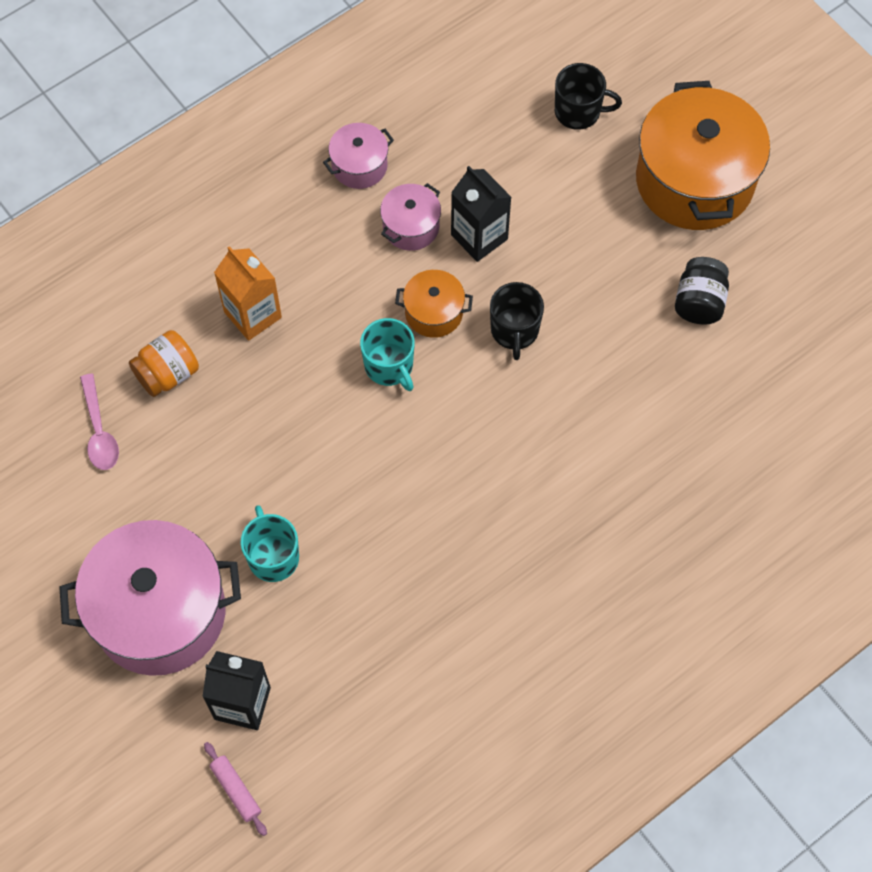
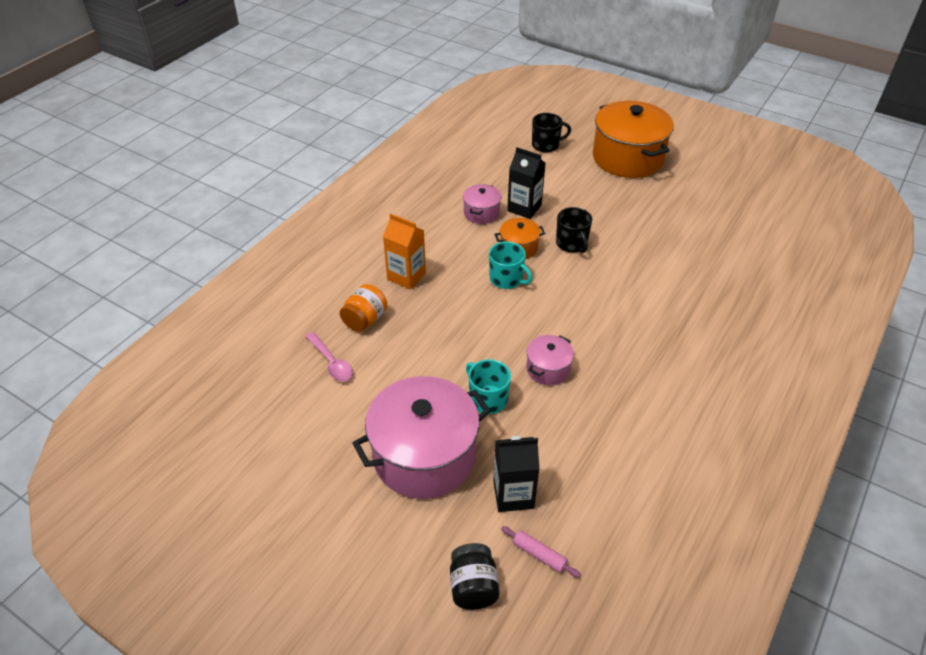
camera: 20 degrees left, 20 degrees down
(359, 166) = (435, 194): pink pot -> pink pot (548, 369)
(699, 302) = (667, 206): black jar -> black jar (473, 587)

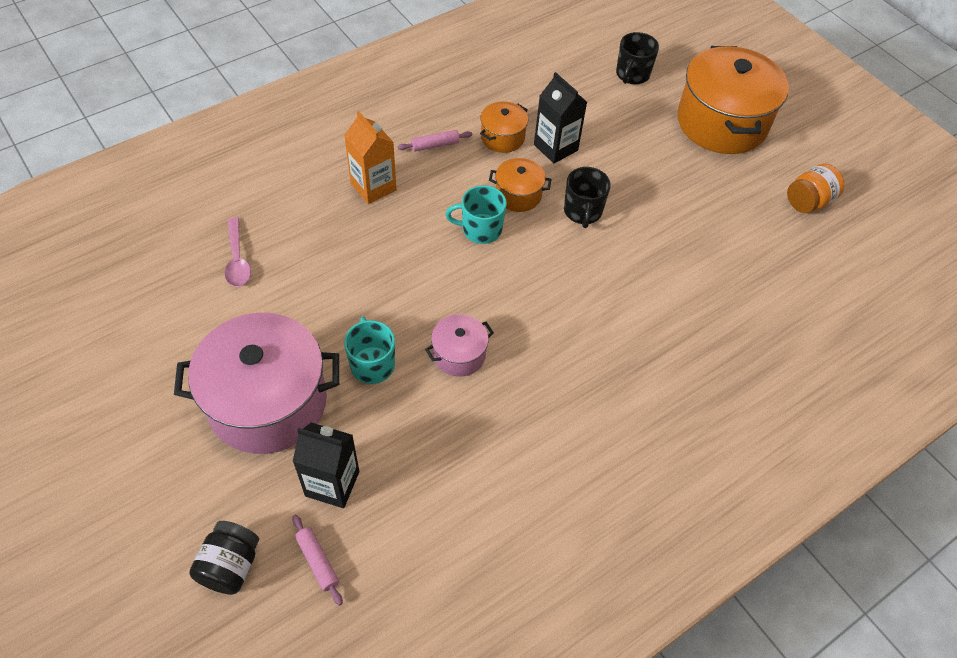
camera: 20 degrees right, 10 degrees up
(365, 320) = (299, 223): orange jar -> orange jar (808, 201)
(434, 233) = (435, 145): none -> pink rolling pin
(481, 213) = (502, 137): pink pot -> orange pot
(506, 279) = (480, 229): turquoise mug -> turquoise mug turned 120 degrees clockwise
(546, 145) = (632, 74): black mug -> black mug turned 105 degrees clockwise

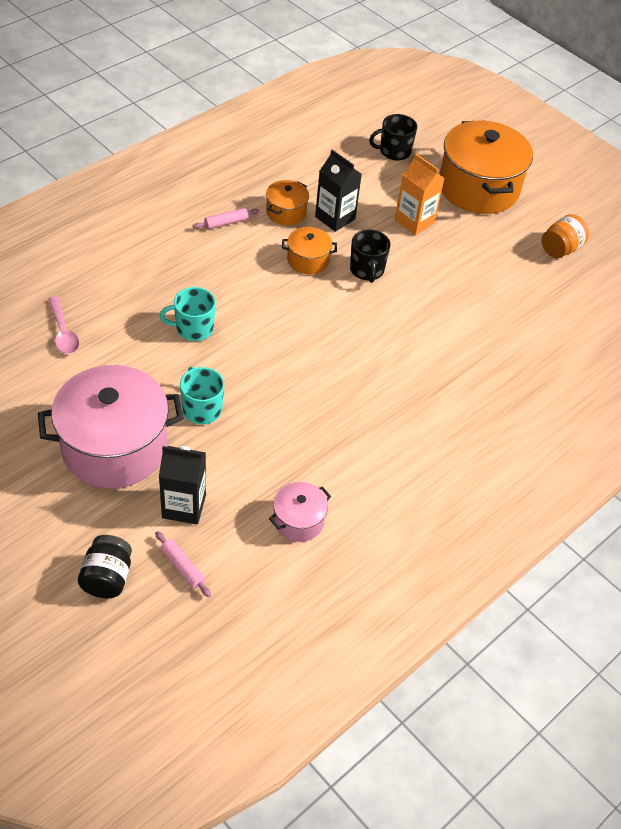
camera: 10 degrees left, 5 degrees down
(373, 187) = (176, 262): orange carton -> orange carton (414, 221)
(459, 354) = (277, 395): pink pot -> pink pot (298, 521)
(480, 229) = (279, 291): turquoise mug -> turquoise mug (193, 328)
(632, 74) = (394, 151): black mug -> black mug turned 60 degrees clockwise

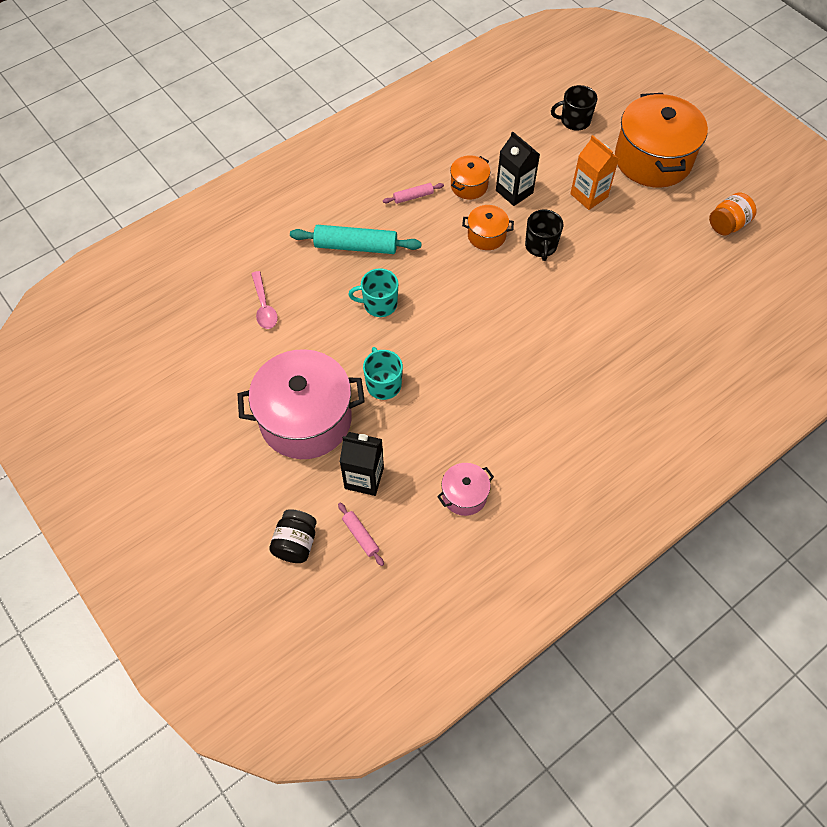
camera: 10 degrees right, 10 degrees up
(165, 271) = (356, 246): none -> turquoise rolling pin

